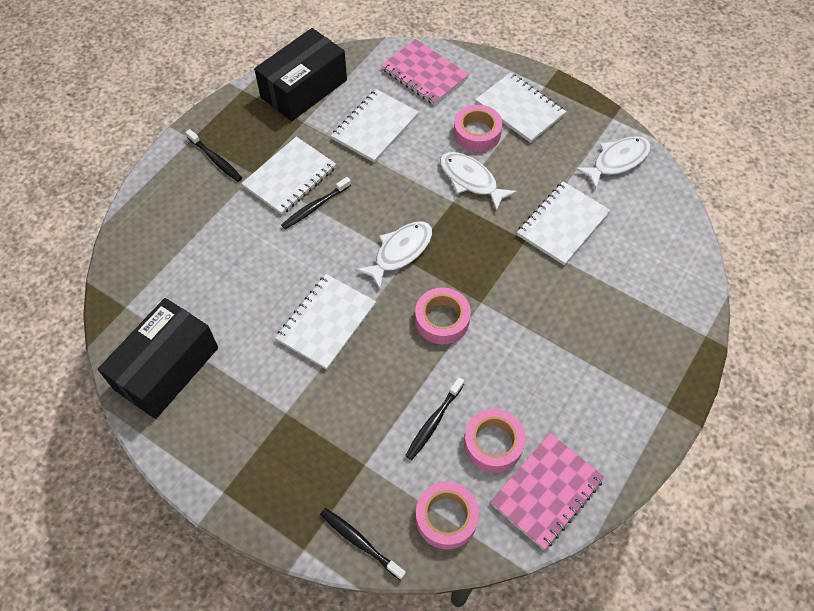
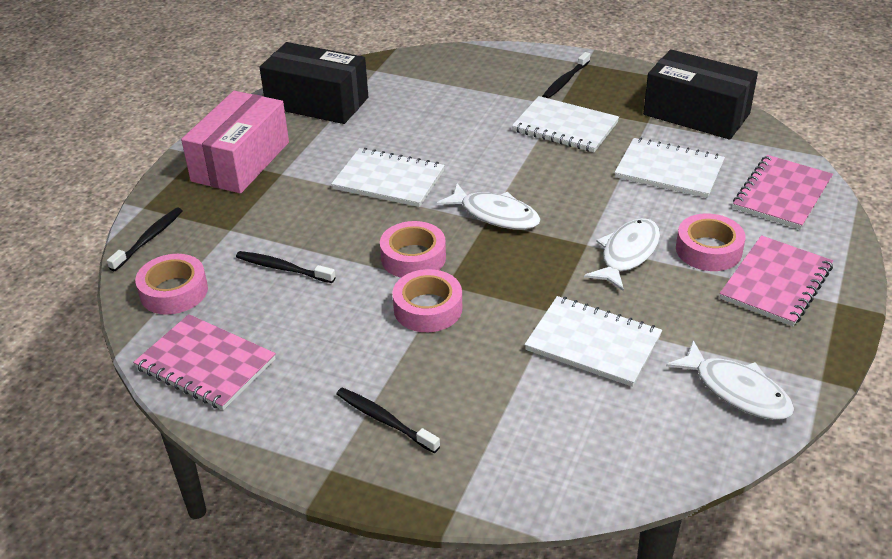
camera: 80 degrees right, 20 degrees down
(252, 449) = (241, 161): none -> pink box
(315, 207) = (532, 149): black toothbrush -> black toothbrush (384, 420)
(493, 443) = (261, 315): pink tape -> pink tape (428, 308)
(519, 109) = (775, 283): white notebook -> pink notebook

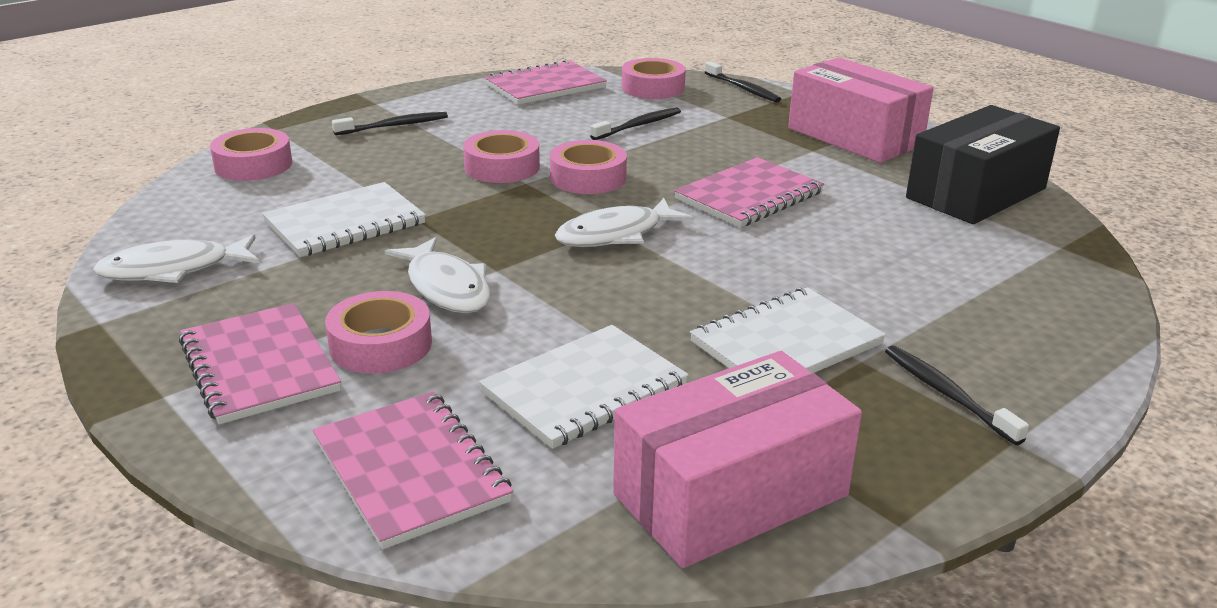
camera: 115 degrees right, 10 degrees down
(388, 180) = (749, 196): white notebook -> pink notebook
(545, 466) = (253, 165): none -> pink tape
(696, 114) = (731, 495): black box -> pink box

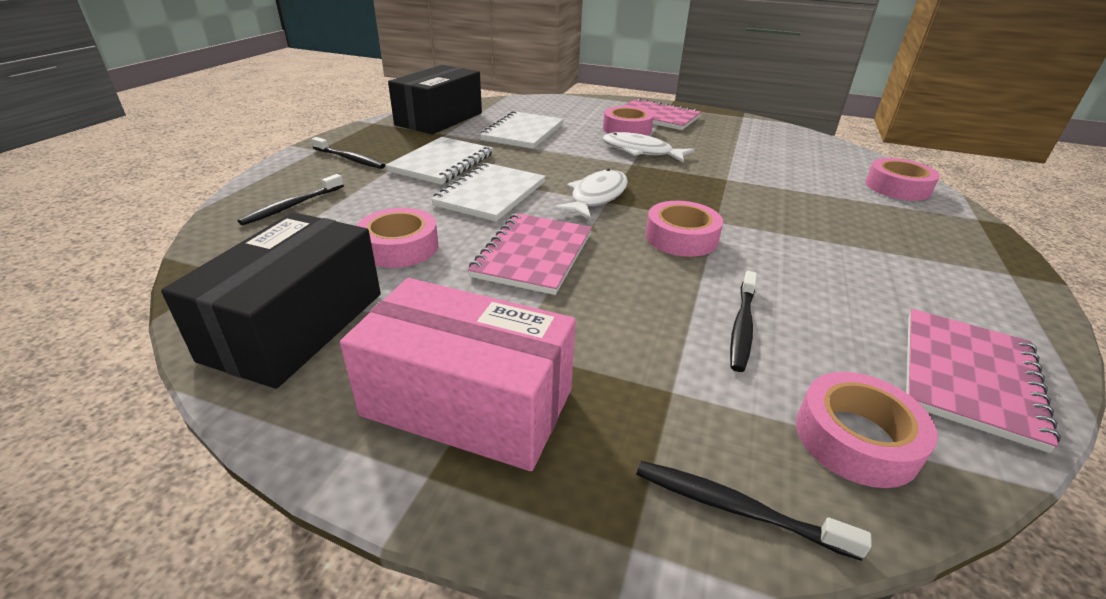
camera: 150 degrees right, 5 degrees up
(174, 269) = (770, 134): white fish -> none
(345, 223) = (755, 167): white notebook -> white notebook (491, 194)
(394, 126) = (923, 248): black toothbrush -> black toothbrush (292, 206)
(410, 471) = (555, 107): pink notebook -> none
(502, 167) = (757, 229): pink tape -> pink tape (399, 247)
(731, 495) = (439, 119): pink box -> black box

